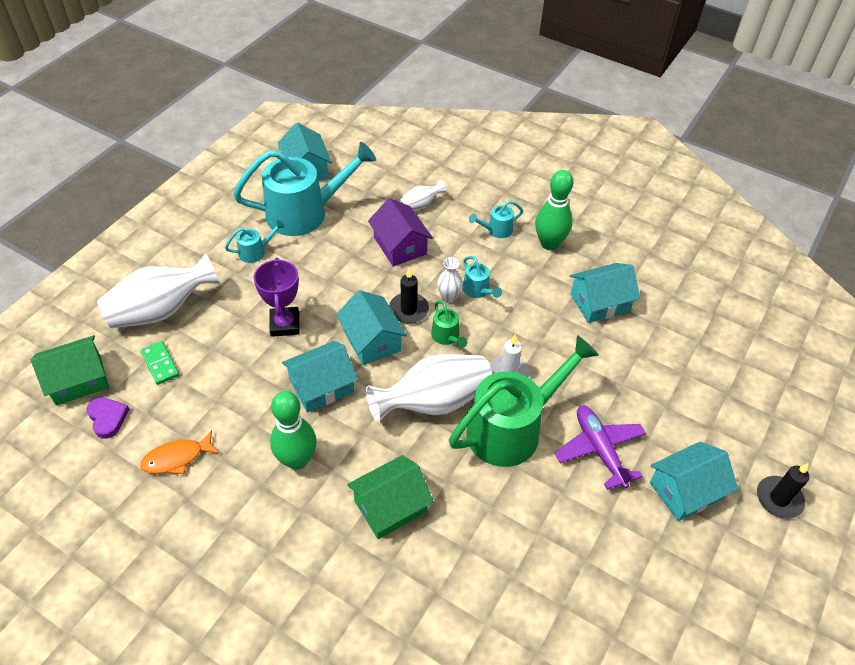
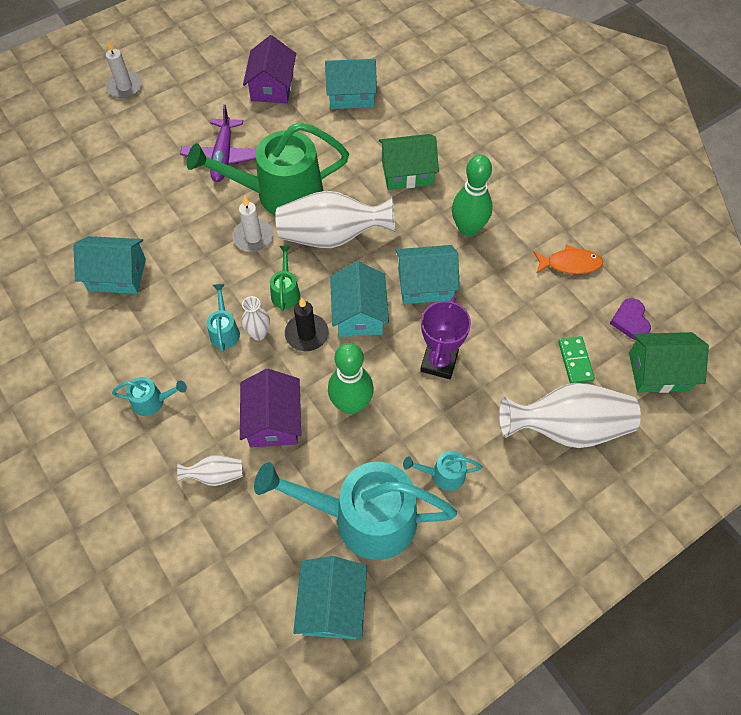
camera: 155 degrees left, 10 degrees up
(549, 244) = (109, 361): green bowling pin -> green bowling pin (351, 404)
(616, 570) = (272, 87): none -> purple house
(685, 490) = (184, 112): turquoise house -> turquoise house (351, 95)
(779, 499) = (124, 87): black candle -> white candle

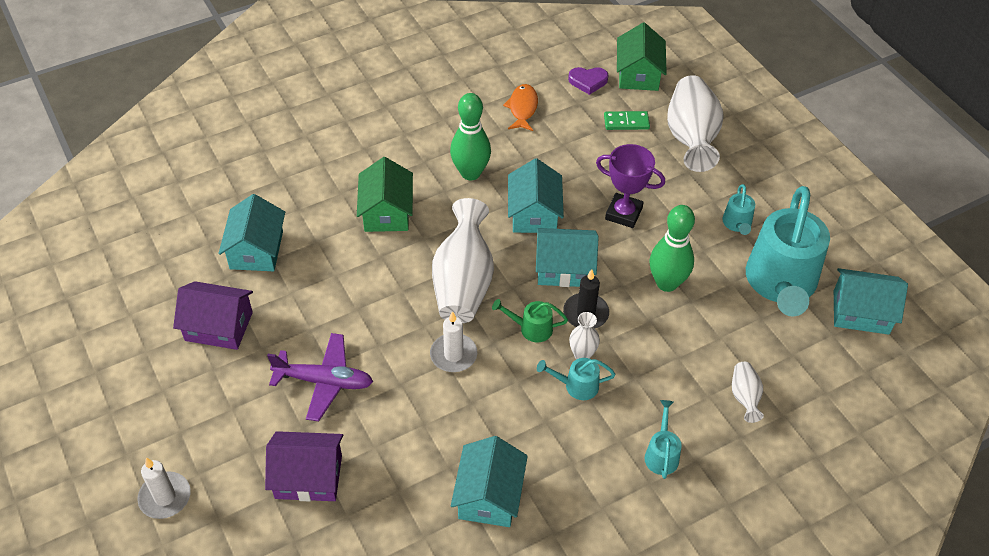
camera: 85 degrees left, 10 degrees down
(273, 420) = (684, 346): purple house -> purple house (308, 477)
(279, 194) = (395, 327): green watering can -> none

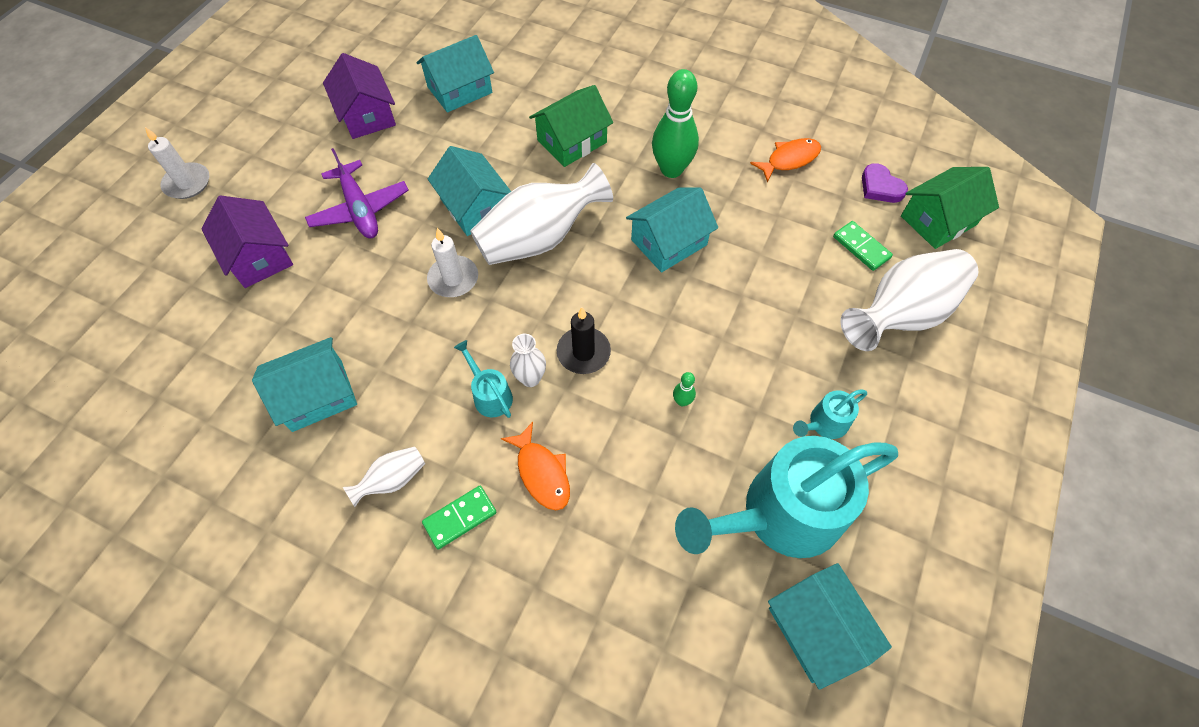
camera: 55 degrees right, 10 degrees up
(531, 328) = (529, 319): green watering can -> none
(564, 268) = (623, 304): turquoise house -> turquoise house (475, 207)
(623, 213) = (738, 313): purple trophy -> none
(661, 454) = (460, 518): turquoise watering can -> green domino
(662, 389) = (542, 473): none -> orange fish
(666, 283) = (682, 401): green bowling pin -> green bowling pin, size x0.41
(744, 397) = (591, 561): white vase -> white vase (392, 480)

